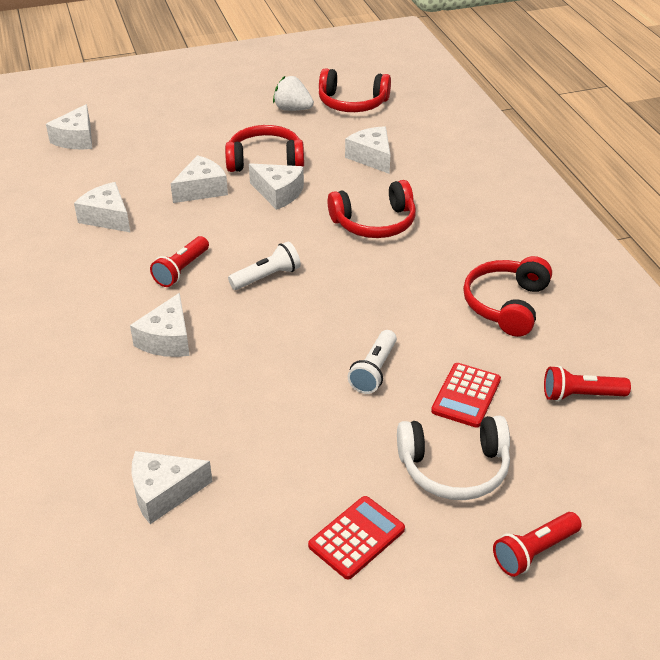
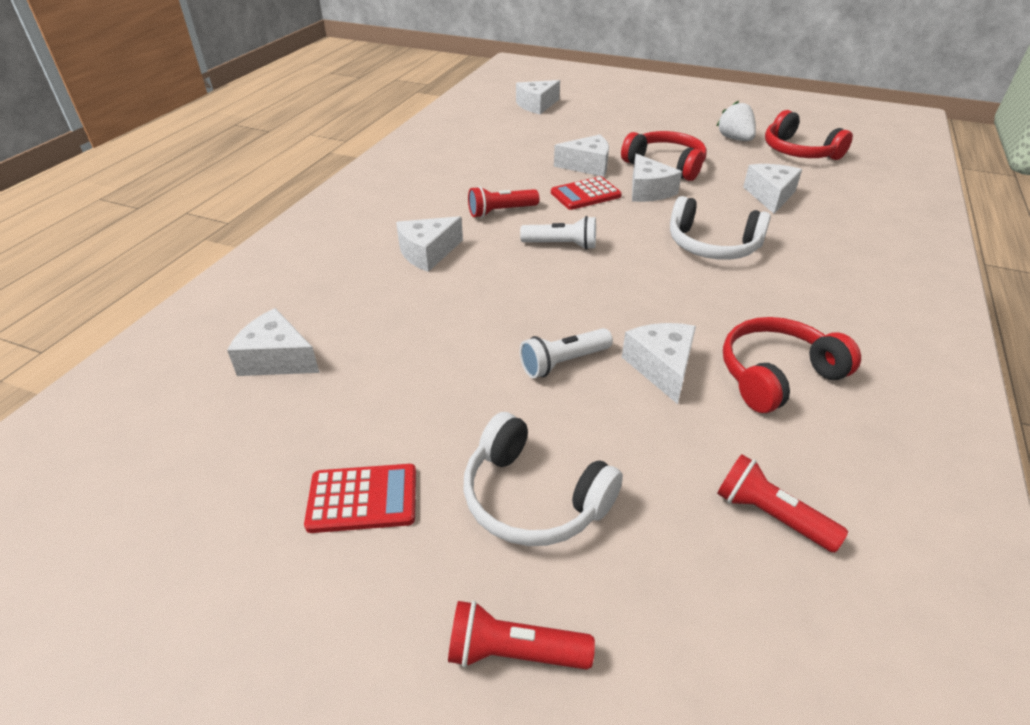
camera: 40 degrees right, 0 degrees up
(107, 217) = (494, 158): white cheese -> white cheese (661, 367)
(374, 222) = (712, 245): red headphones -> white headphones
(466, 395) = (629, 436): red calculator -> red calculator (585, 194)

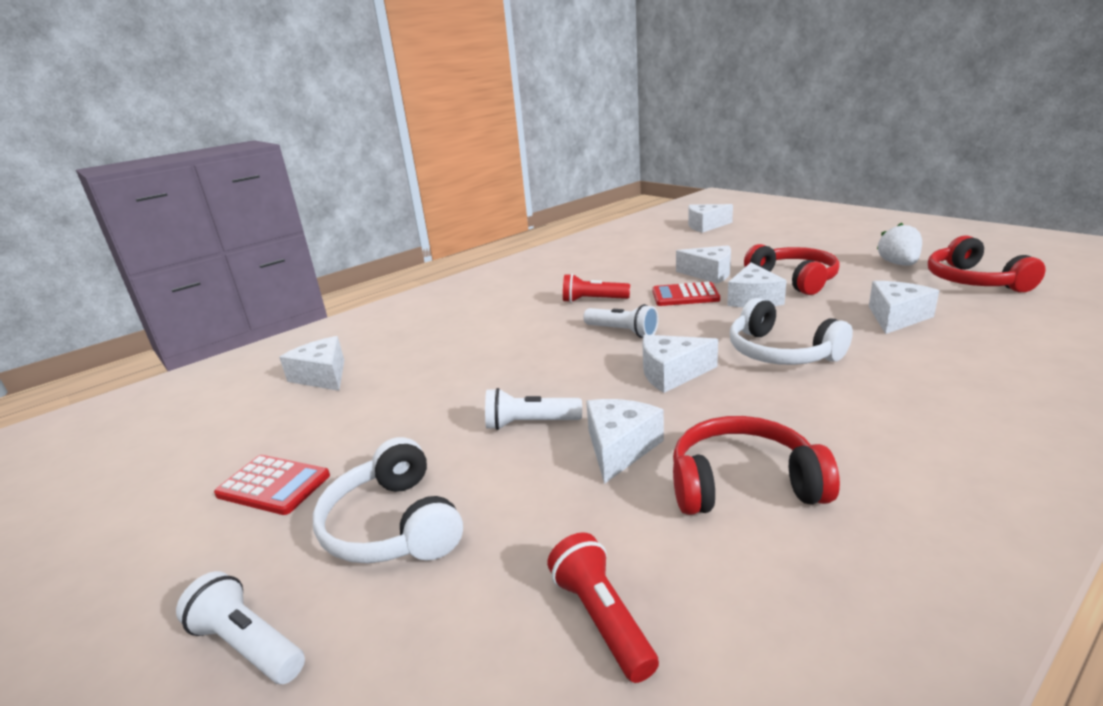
camera: 30 degrees right, 15 degrees down
(427, 253) = (502, 322): white cheese -> white cheese (671, 373)
(513, 652) = (248, 644): red flashlight -> white flashlight

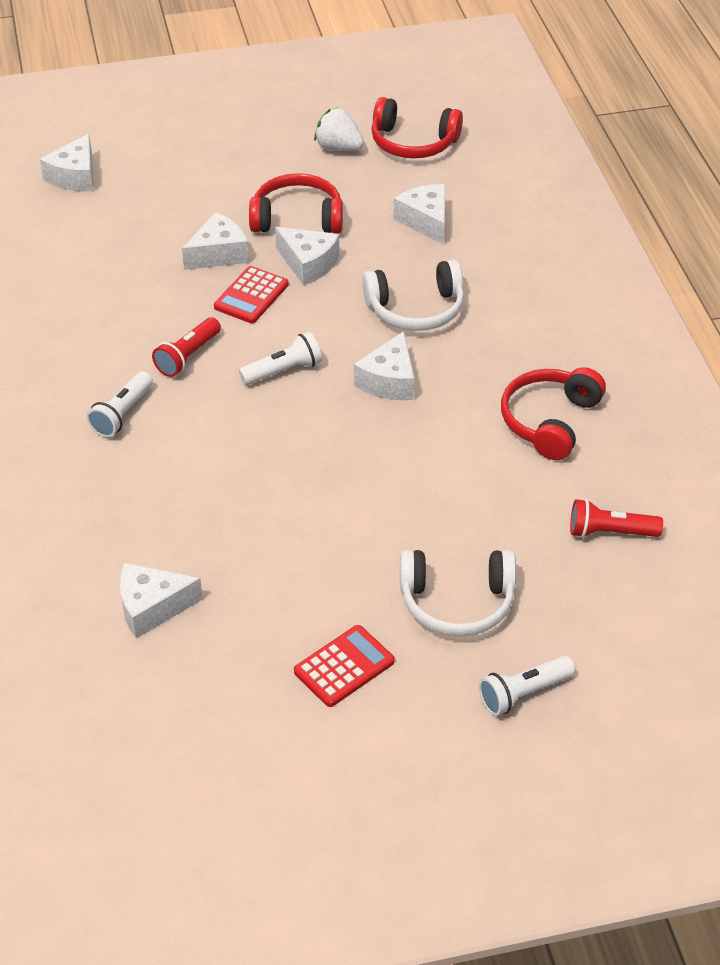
camera: 65 degrees left, 20 degrees up
(529, 423) = (388, 490): white flashlight -> white flashlight (122, 414)
(619, 448) = (464, 456): white cheese -> none

